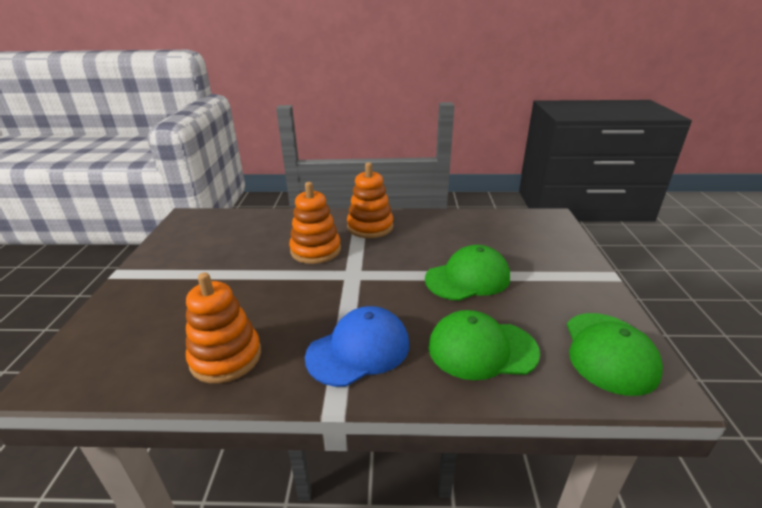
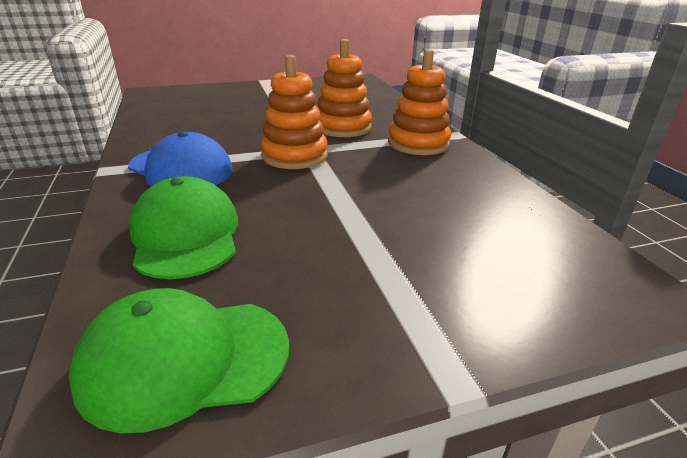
camera: 70 degrees right, 0 degrees up
(226, 357) = (170, 125): orange stacking toy -> orange stacking toy (294, 156)
(467, 278) = (341, 214): green cap -> none

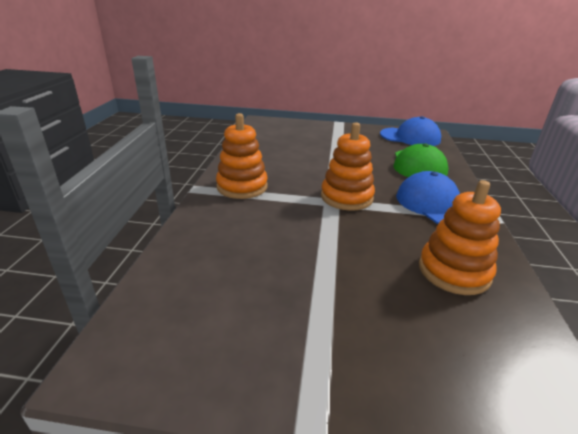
camera: 155 degrees left, 0 degrees up
(184, 359) = (410, 137): green cap -> blue cap
(343, 127) = (282, 220): orange stacking toy -> orange stacking toy (454, 271)

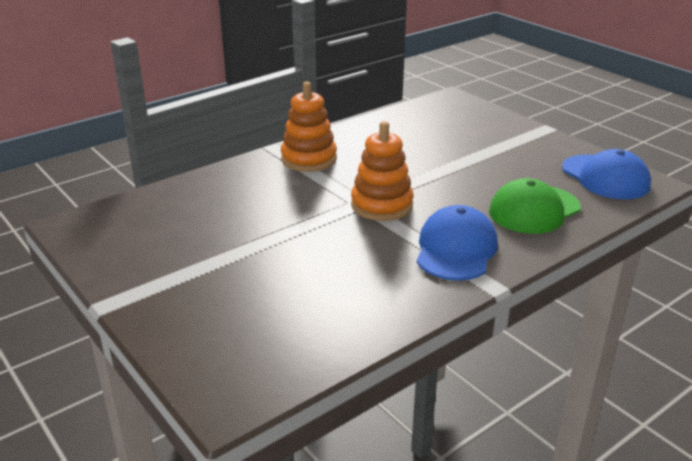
camera: 45 degrees right, 0 degrees up
(454, 271) = (349, 296): orange stacking toy -> none

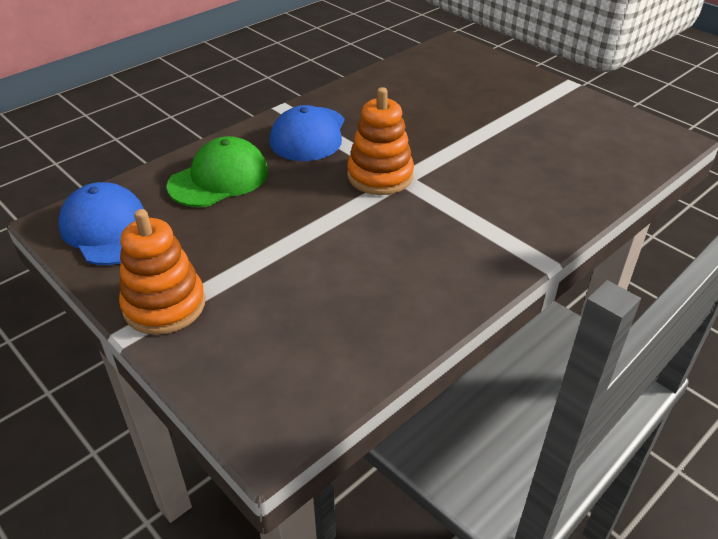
camera: 175 degrees right, 10 degrees up
(309, 159) = (484, 240): orange stacking toy -> orange stacking toy (164, 305)

